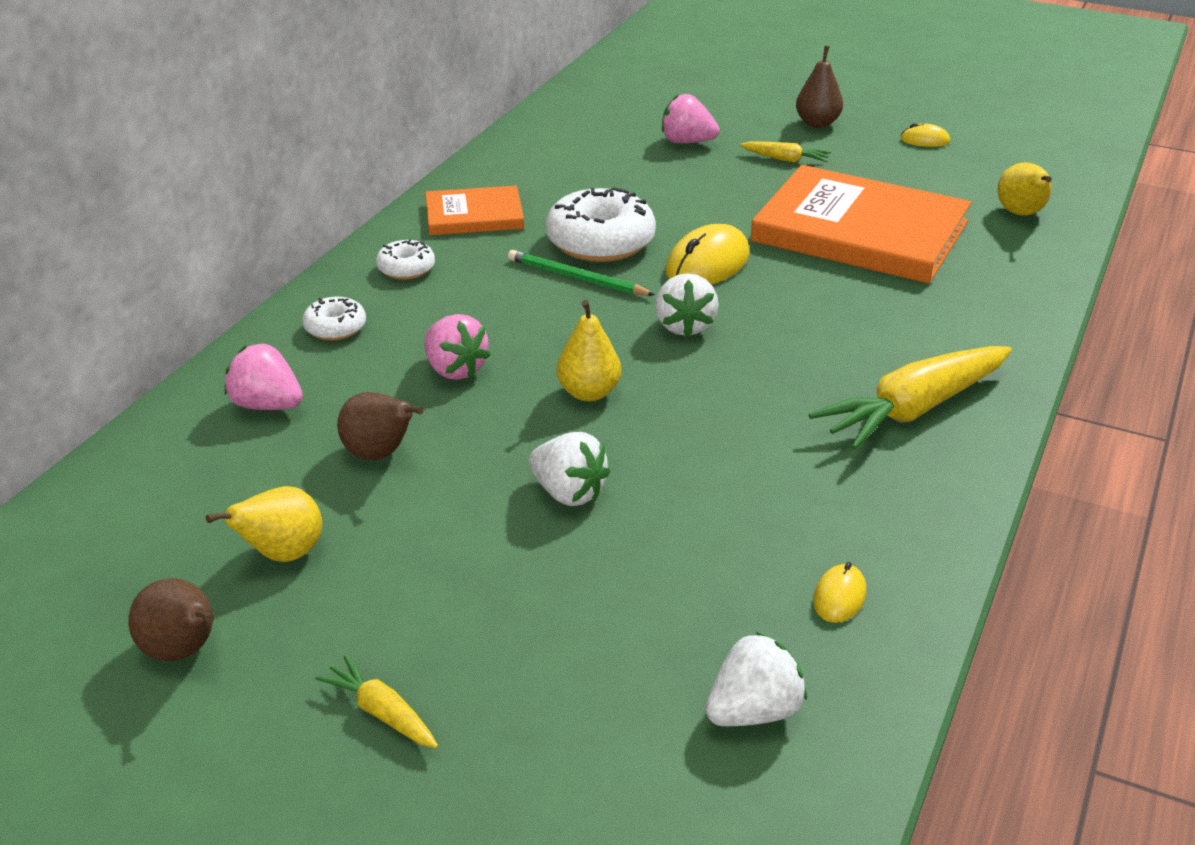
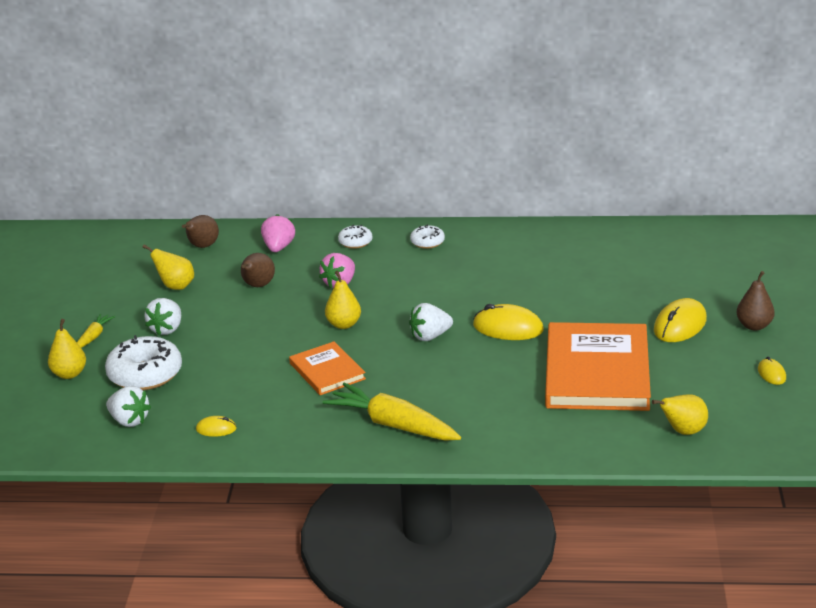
camera: 70 degrees right, 5 degrees down
(183, 651) = (109, 286): brown pear -> brown pear (202, 246)
(474, 215) = (503, 243): orange book -> orange book (327, 371)
(510, 780) = (69, 374): none -> yellow pear
(568, 493) = (256, 340): white strawberry -> white strawberry (167, 329)
(576, 278) = (457, 292): green pencil -> none
(600, 242) = (505, 289): white donut -> white donut (145, 374)
(687, 142) = (670, 284): pink strawberry -> none
(785, 159) = (680, 325): yellow carrot -> yellow mouse

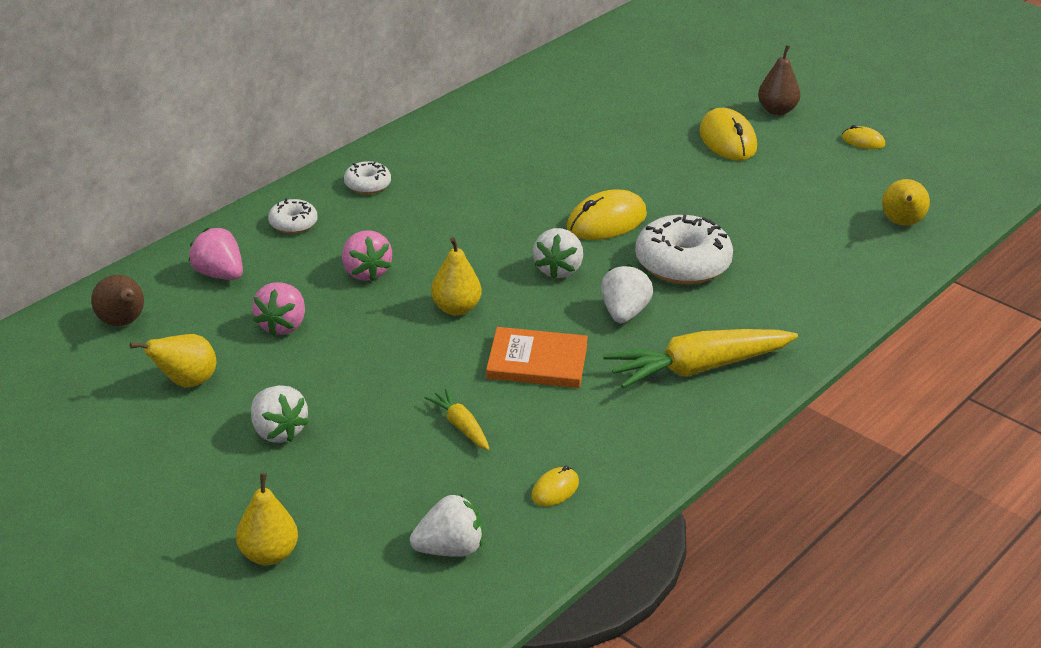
camera: 55 degrees left, 5 degrees up
(93, 337) = (206, 497): yellow carrot -> yellow carrot (460, 426)
(145, 374) = (360, 492): white donut -> white donut (682, 264)
(257, 286) = (282, 325): brown pear -> pink strawberry
(416, 376) = (624, 313): none -> white strawberry
(597, 372) = (750, 215): orange book -> none

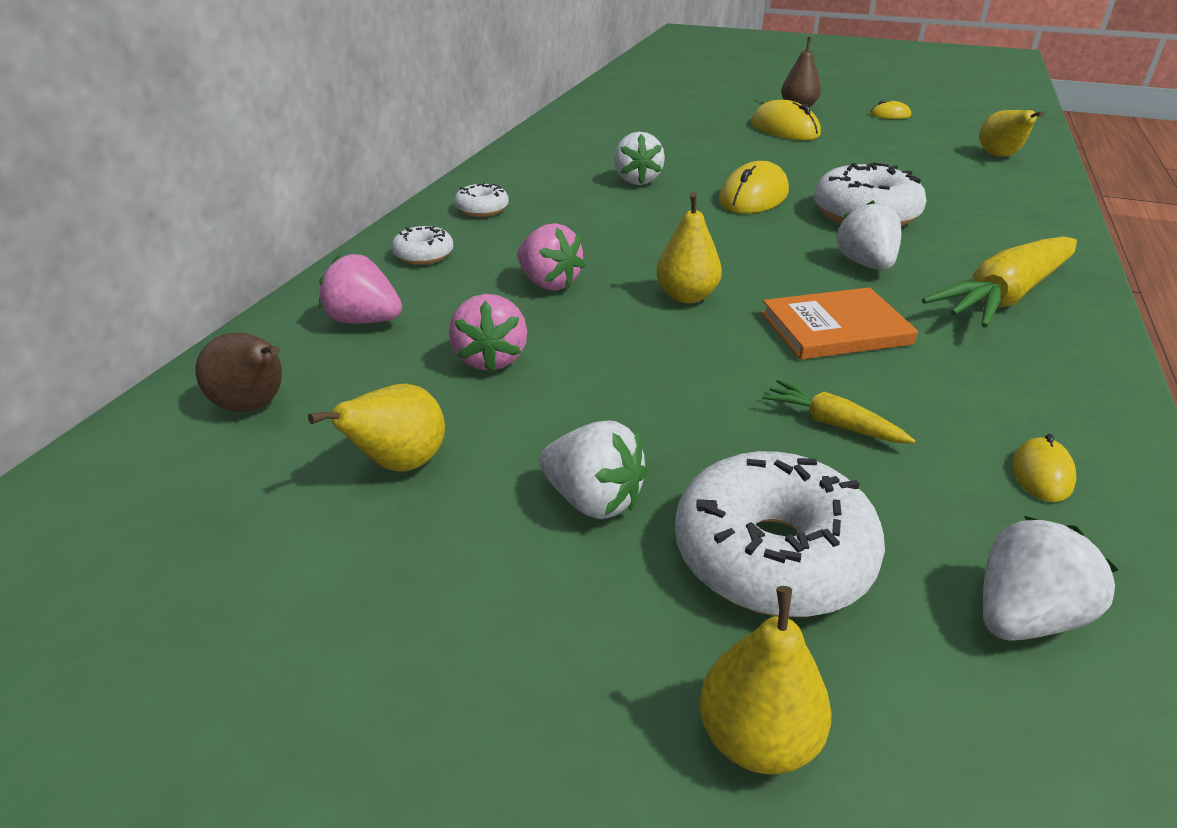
camera: 20 degrees left, 0 degrees up
(349, 486) = (772, 555): none -> white donut
(558, 270) = (754, 241): white strawberry -> white strawberry (637, 180)

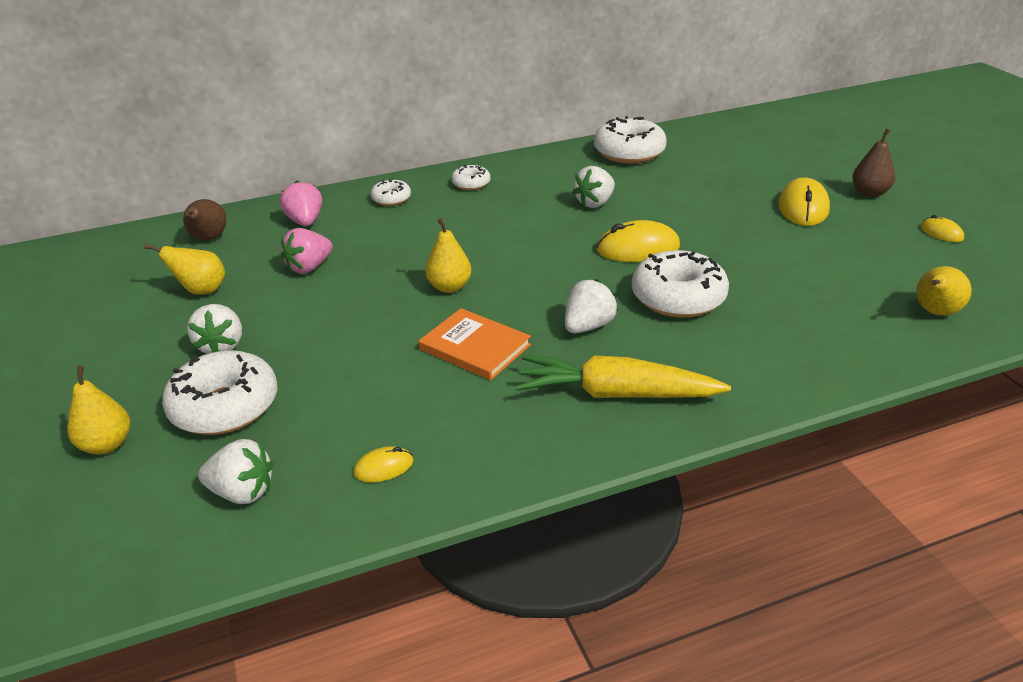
camera: 50 degrees right, 0 degrees up
(548, 283) = (408, 244): pink strawberry -> none
(570, 137) = (629, 153): none -> white donut
(832, 423) = (360, 384): yellow carrot -> none

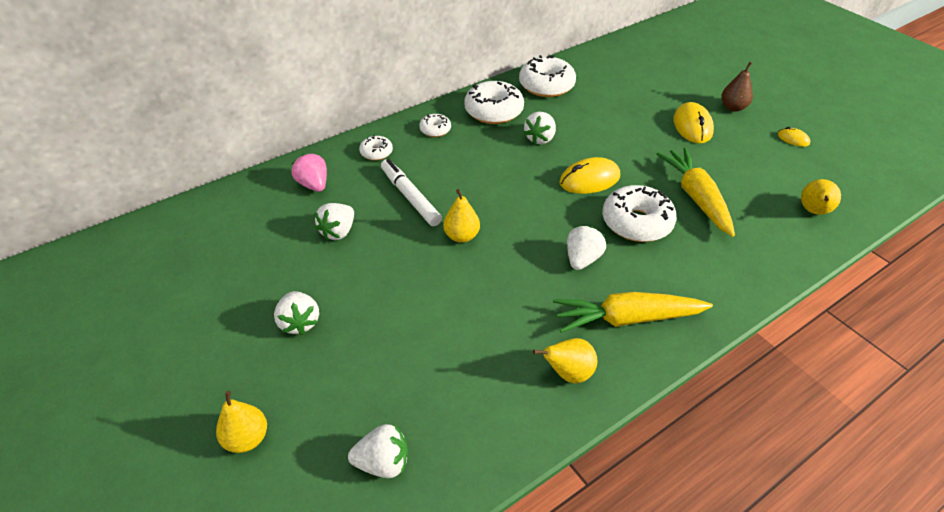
camera: 15 degrees left, 10 degrees up
(201, 291) = (255, 268): yellow pear -> yellow pear (568, 373)
(208, 239) = (237, 213): brown pear -> none
(225, 407) = (330, 383): white donut -> white donut (493, 111)
(309, 267) = (338, 232): pink strawberry -> white strawberry
(383, 467) = (484, 417): yellow mouse -> none
(408, 244) = (410, 197): none -> white marker
(475, 347) = (505, 292): orange book -> none
(772, 280) = (696, 197): none -> yellow carrot

